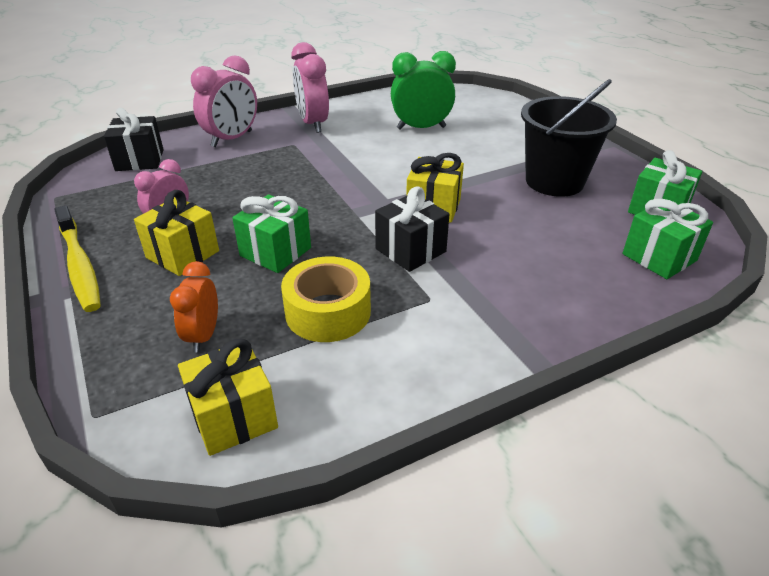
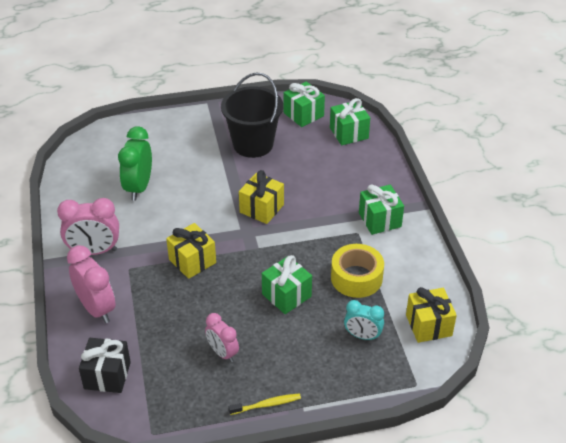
camera: 75 degrees left, 5 degrees up
(80, 266) = (267, 404): yellow toothbrush -> yellow toothbrush, size x0.57
(183, 254) = (272, 345): yellow gift -> yellow gift (192, 261)
(203, 336) = (362, 336): orange clock -> turquoise clock
(410, 250) = (307, 230): black gift -> none
(473, 320) = (379, 220): none -> green gift

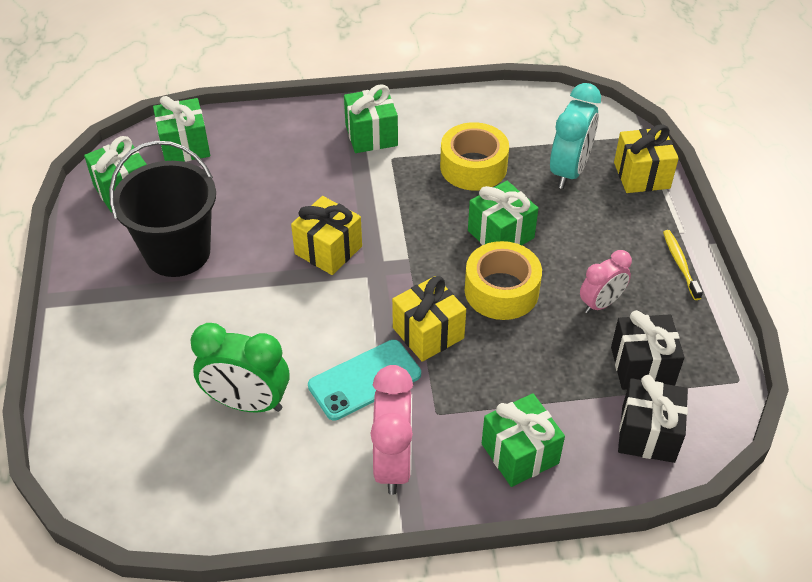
camera: 85 degrees left, 5 degrees up
(96, 308) = (520, 453): pink clock -> green gift
(155, 234) = (364, 380): none -> turquoise phone
(165, 375) = (642, 366): none -> black gift
(231, 297) = (501, 291): none -> yellow tape
(362, 336) = (569, 171): turquoise clock -> turquoise clock, size x1.57
(428, 325) = (552, 116): yellow gift -> yellow gift (641, 175)

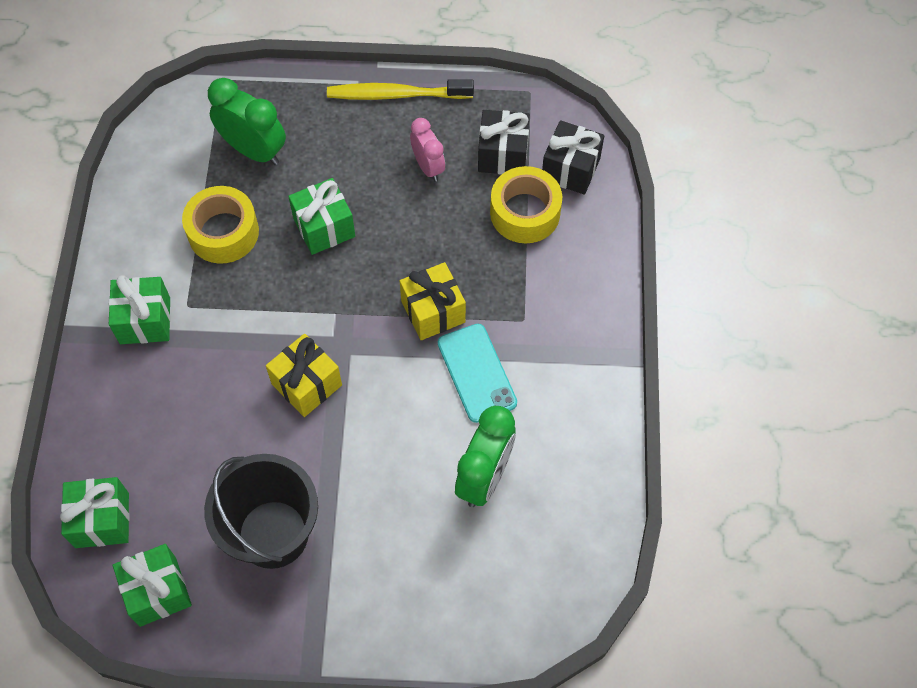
camera: 80 degrees left, 15 degrees up
(393, 462) = (568, 362): pink clock -> none
(501, 291) = (395, 241): yellow tape -> yellow tape (525, 213)
(520, 453) = (574, 265): green gift -> none
(569, 171) = (254, 150): turquoise clock -> green clock
(641, 175) = (277, 93): yellow gift -> none
(680, 264) = (396, 95): yellow toothbrush -> yellow toothbrush, size x1.74

